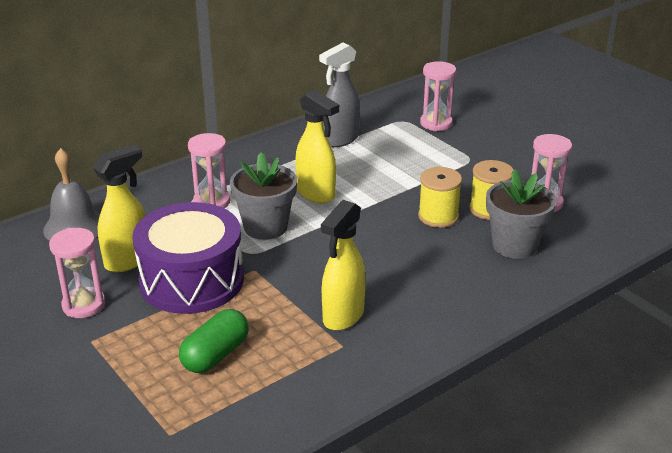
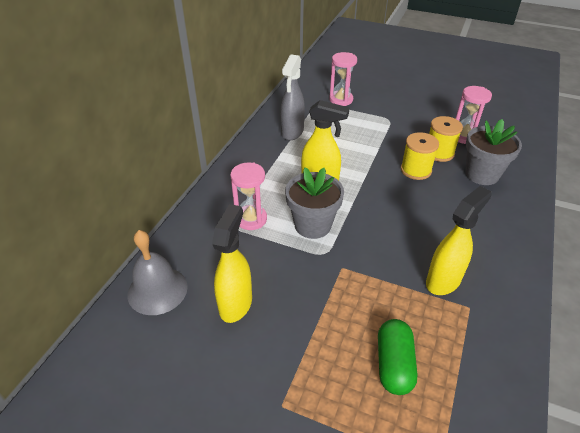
camera: 30 degrees left, 10 degrees up
(84, 305) = (240, 369): pink hourglass -> none
(192, 280) = (306, 300): purple drum -> none
(343, 316) = (443, 281): yellow spray bottle -> yellow spray bottle turned 135 degrees counterclockwise

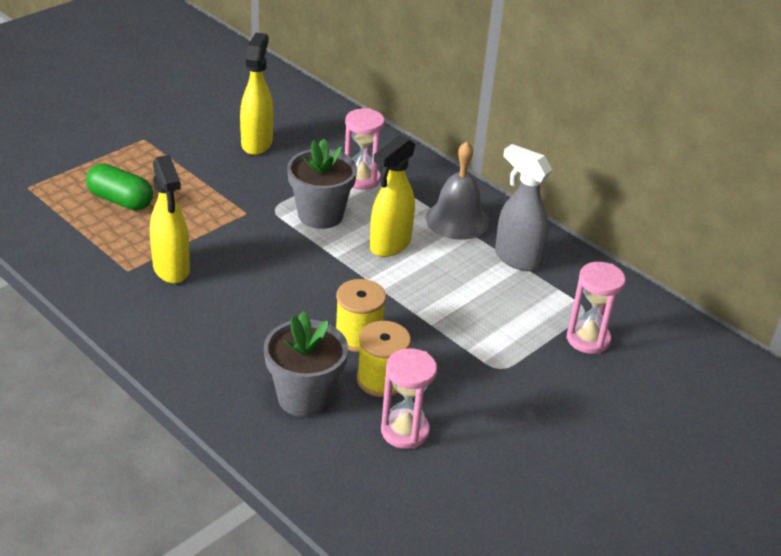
camera: 110 degrees right, 5 degrees down
(157, 290) = (307, 110): grey bell -> grey bell (457, 220)
(236, 304) = (257, 143): yellow spray bottle -> yellow spray bottle turned 120 degrees counterclockwise

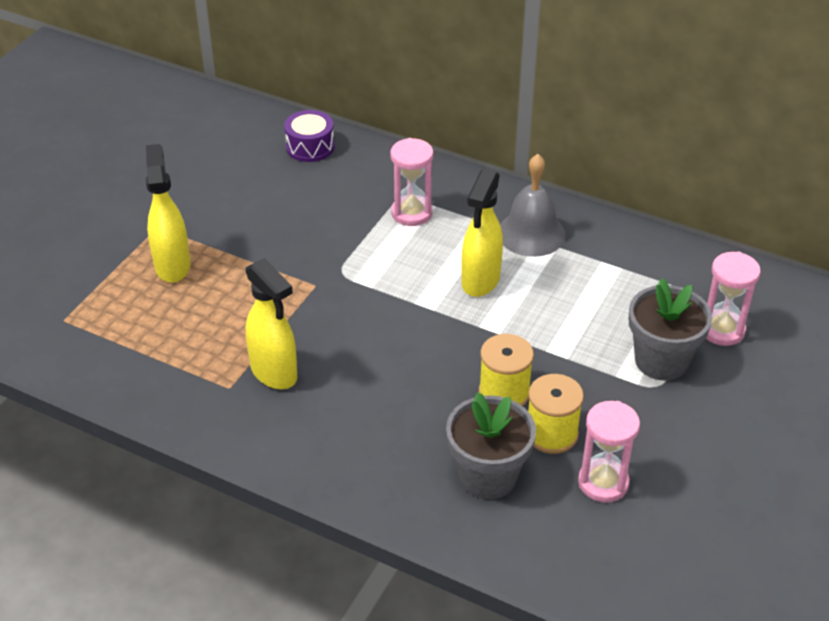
camera: 15 degrees left, 5 degrees up
(120, 200) = (175, 308): green capsule -> none
(257, 143) = (281, 200): yellow spray bottle -> yellow spray bottle (172, 265)
(305, 110) = (310, 147): none -> purple drum
(320, 215) = (392, 266): grey flower pot -> grey flower pot (661, 361)
(517, 259) = (611, 261): grey spray bottle -> none

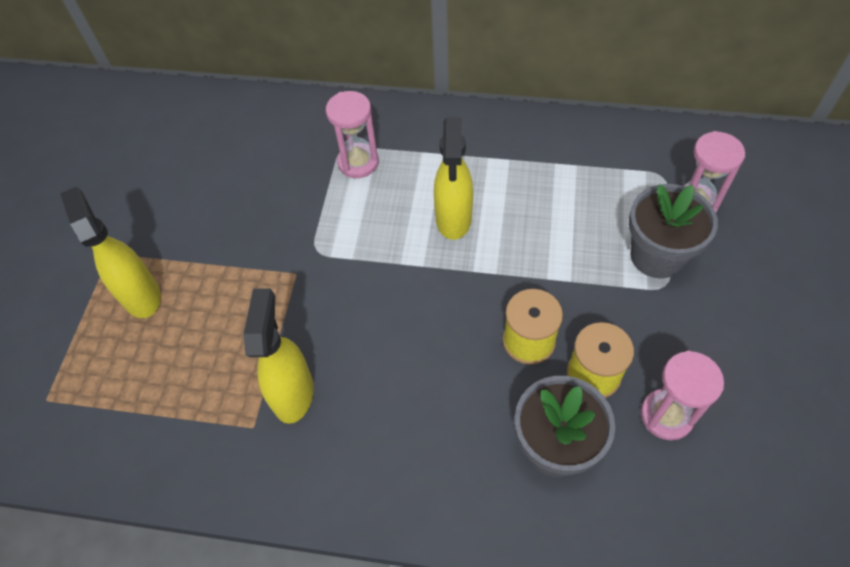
camera: 15 degrees left, 15 degrees up
(274, 373) = (293, 393): yellow spray bottle -> yellow spray bottle turned 120 degrees counterclockwise
(310, 147) = (232, 117): purple drum -> none
(531, 233) = (478, 152): grey bell -> none

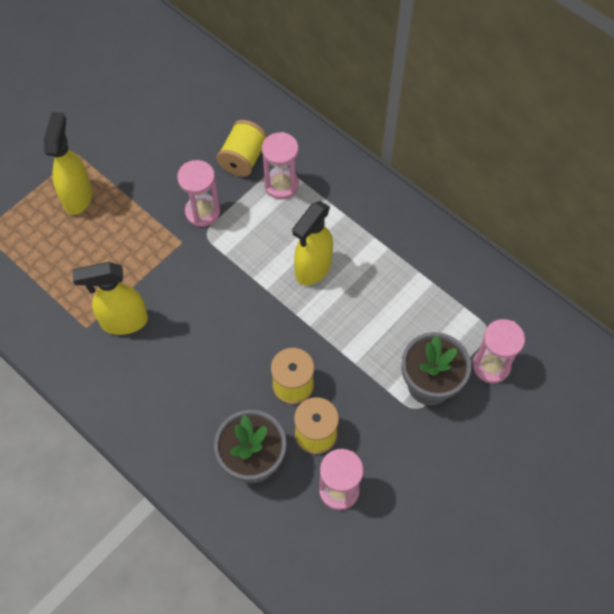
camera: 30 degrees right, 5 degrees up
(293, 393) = (124, 322): yellow spray bottle -> yellow spray bottle turned 135 degrees counterclockwise
(296, 232) = (202, 212): none -> pink hourglass
(300, 160) = (243, 159): none -> yellow spool

